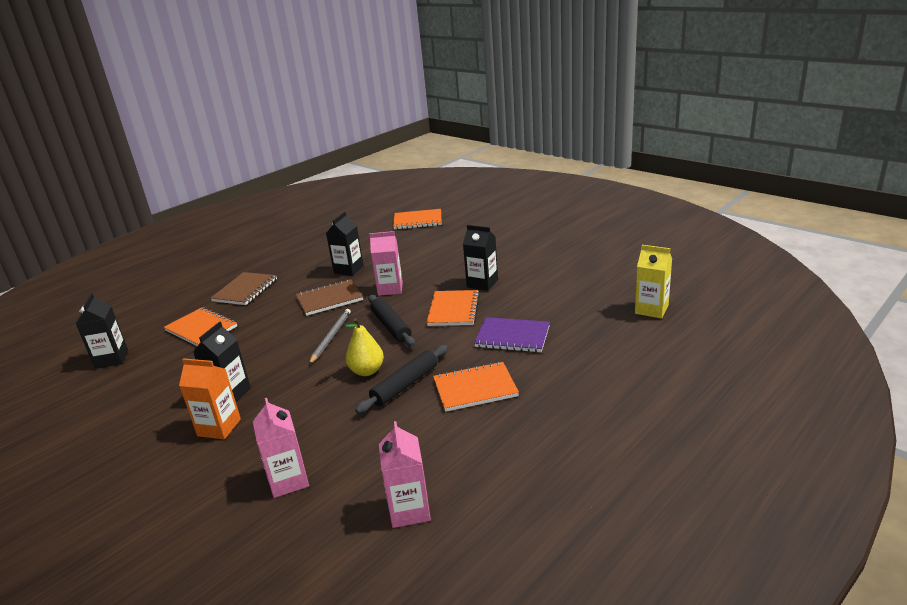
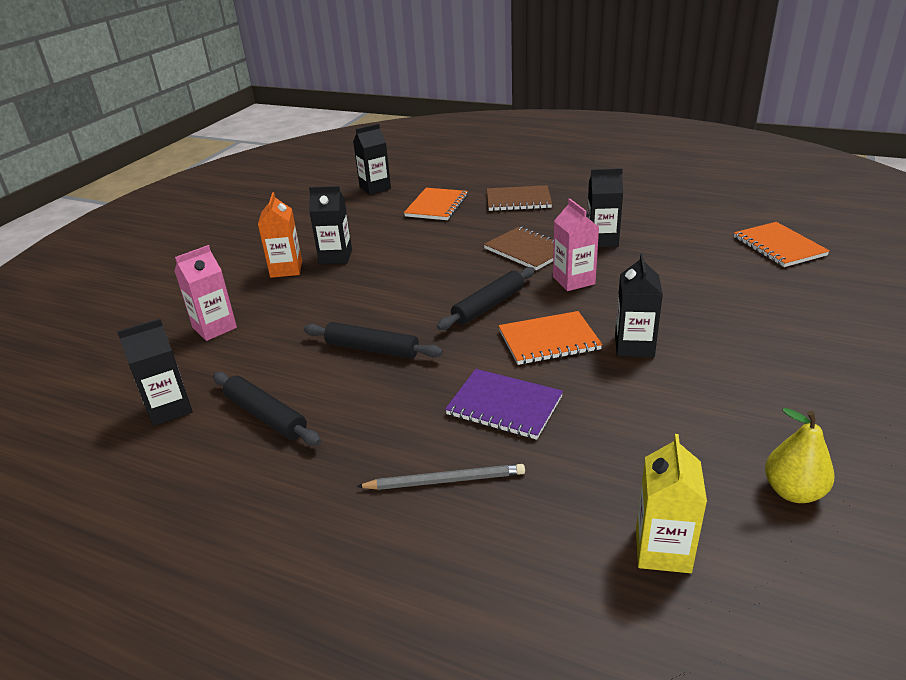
camera: 70 degrees right, 5 degrees up
(331, 337) = (449, 276): grey pencil -> grey pencil (445, 480)
(367, 371) = (392, 317): yellow pear -> yellow pear (793, 491)
(409, 510) = (169, 409): pink carton -> black carton
(458, 446) = (266, 416): none -> black rolling pin
(475, 388) = (376, 401): orange notebook -> none
(512, 336) = (504, 406): purple notebook -> purple notebook turned 60 degrees counterclockwise

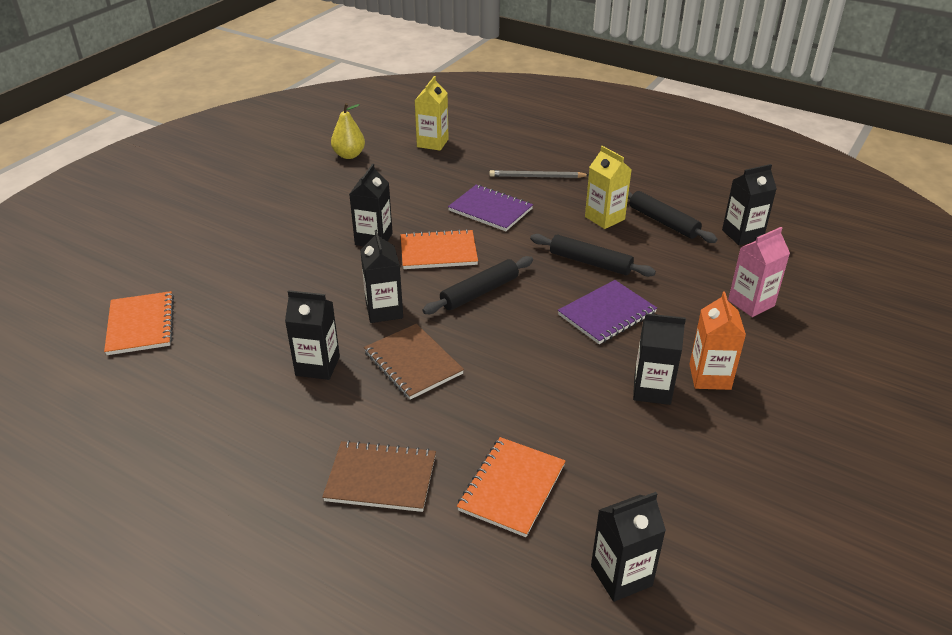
camera: 175 degrees left, 5 degrees up
(345, 412) = (604, 218): none -> yellow carton
(362, 302) = (606, 314): none -> purple notebook
(573, 280) = (384, 310): pink carton -> black carton

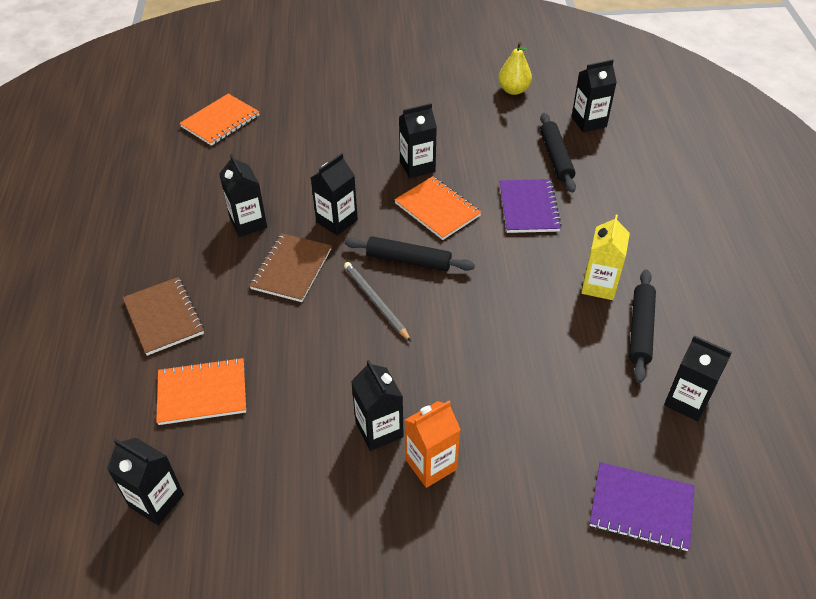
camera: 55 degrees right, 10 degrees up
(432, 143) = (588, 122): yellow carton -> black carton
(537, 177) = (614, 209): grey pencil -> grey pencil (375, 302)
(590, 262) = (518, 308): black rolling pin -> black rolling pin (556, 157)
(606, 314) = (455, 353): purple notebook -> purple notebook (641, 507)
(751, 303) = (573, 453): pink carton -> none

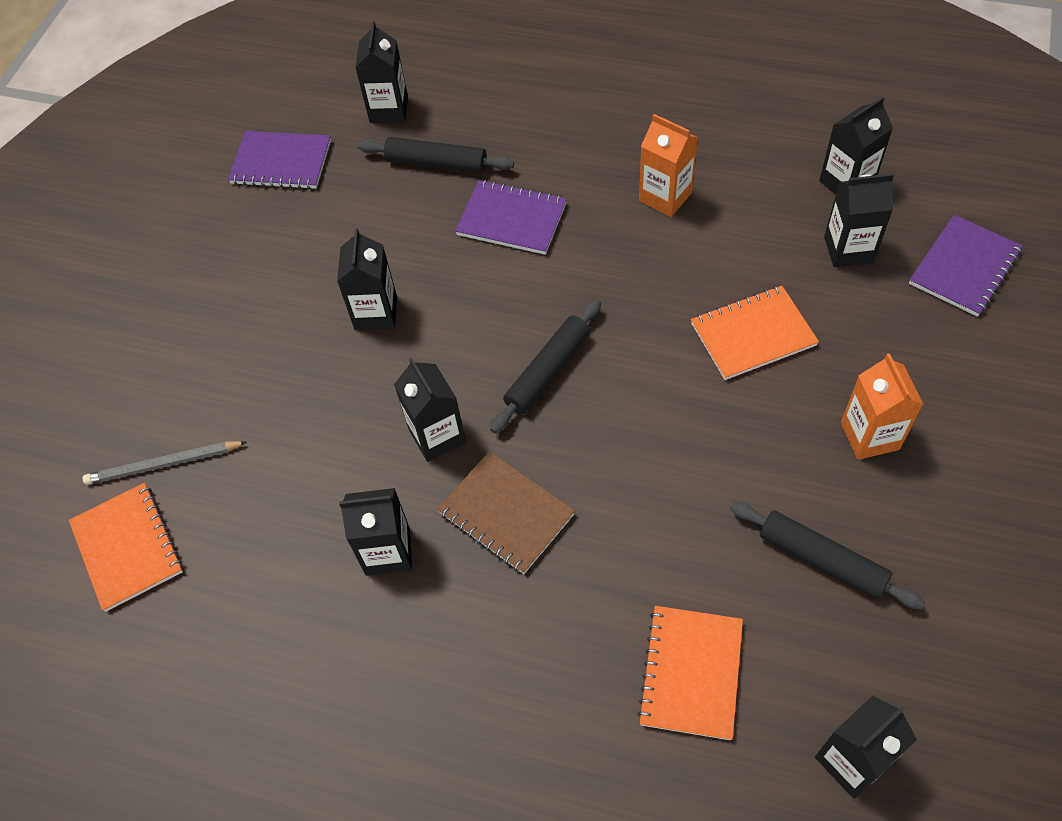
camera: 65 degrees left, 10 degrees up
(163, 317) = (533, 704): brown notebook -> none
(375, 302) = (605, 427): grey pencil -> grey pencil (163, 464)
(379, 430) = (808, 476): black carton -> black carton (848, 249)
(437, 209) = (470, 314): orange notebook -> orange notebook (753, 335)
(513, 90) = (281, 162): yellow pear -> purple notebook
(599, 285) = (665, 197): yellow carton -> orange carton
(640, 330) = (741, 185): black rolling pin -> black rolling pin (821, 560)

